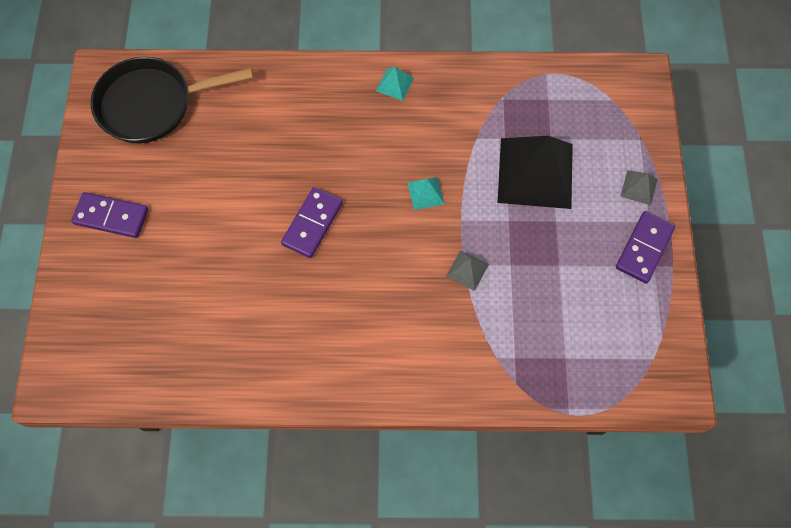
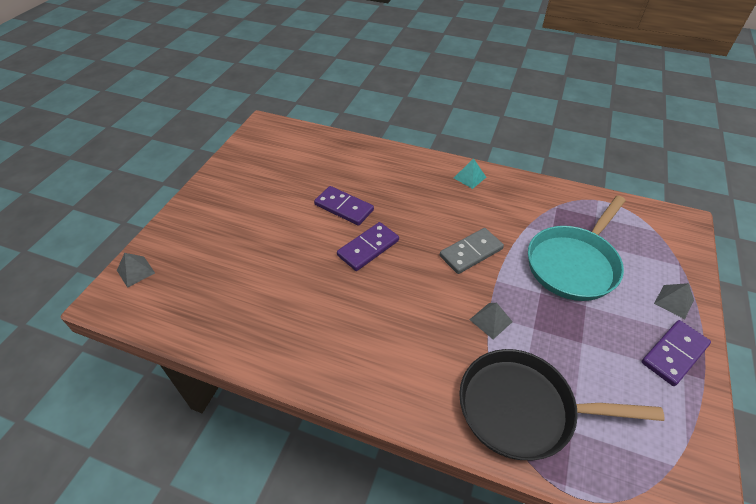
camera: 20 degrees right, 20 degrees down
(64, 340) = (135, 271): none -> grey pyramid
(111, 217) = (220, 203): purple domino -> purple domino (344, 207)
(152, 104) = (287, 147): black pan -> black pan (523, 409)
(425, 193) = (471, 252): turquoise pyramid -> grey domino
(535, 172) = (573, 264): black pyramid -> turquoise pan

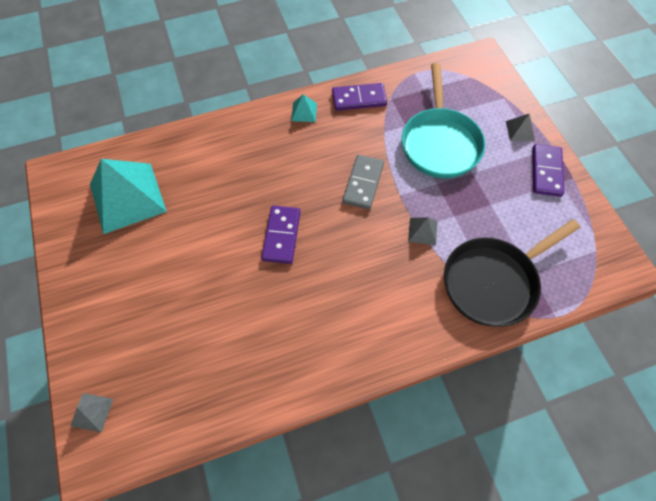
camera: 40 degrees left, 15 degrees up
(291, 162) = (127, 197): none -> turquoise pyramid
(344, 207) = (225, 212): purple domino -> purple domino (359, 99)

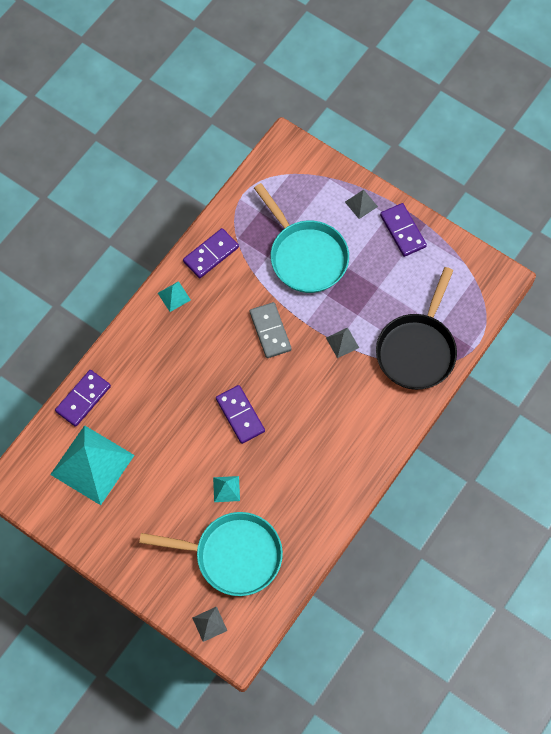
camera: 35 degrees left, 5 degrees up
(167, 144) = (83, 399): none -> purple domino
(170, 359) = (233, 555): none -> turquoise pan
(216, 292) = (226, 489): none -> turquoise pyramid

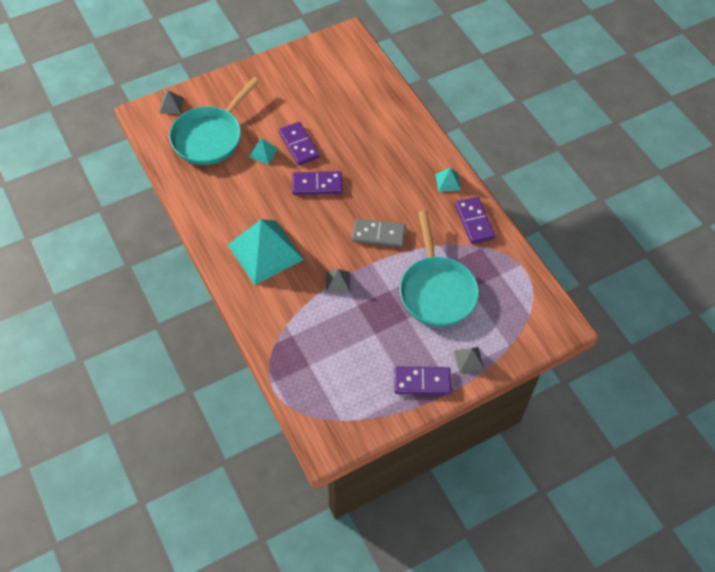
camera: 115 degrees right, 10 degrees down
(83, 399) = (390, 95): purple domino -> purple domino (299, 145)
(92, 464) = (335, 83): turquoise pyramid -> turquoise pyramid (265, 252)
(305, 256) = (436, 290): turquoise pan -> turquoise pan turned 90 degrees counterclockwise
(417, 350) = (297, 336): black pan -> none

